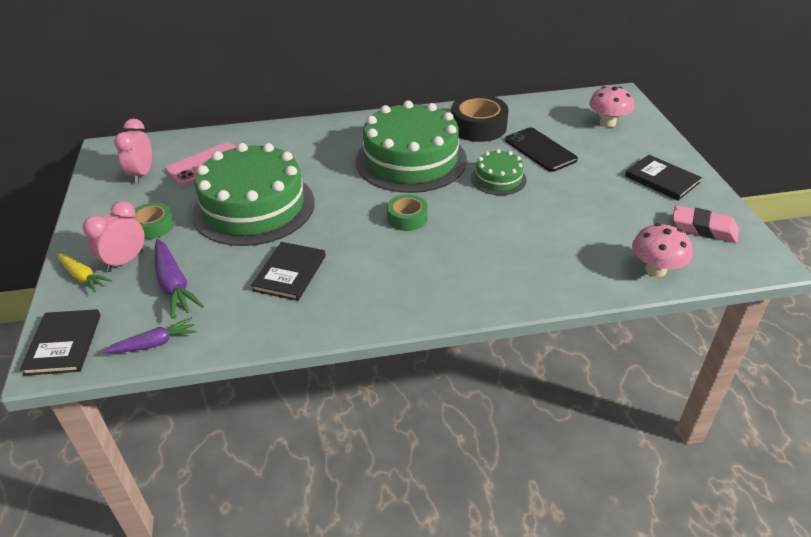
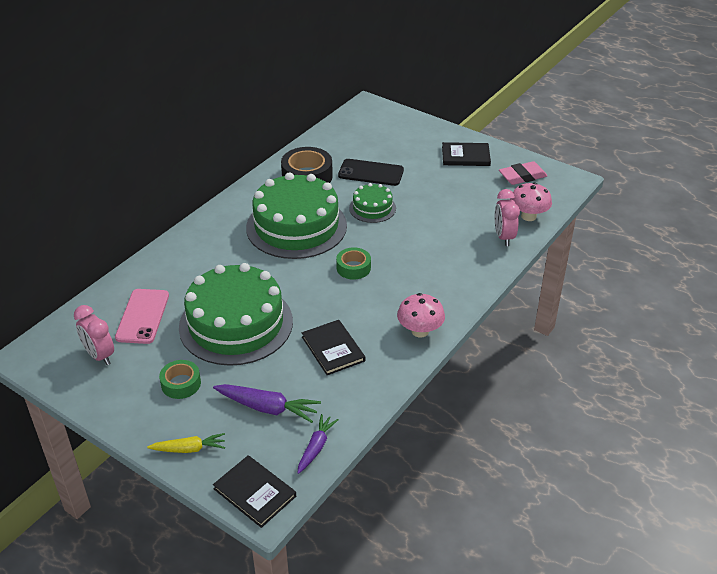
camera: 45 degrees left, 0 degrees up
(125, 261) = (203, 418): pink clock -> pink clock (504, 237)
(607, 123) = (386, 131): pink mushroom -> pink mushroom (420, 331)

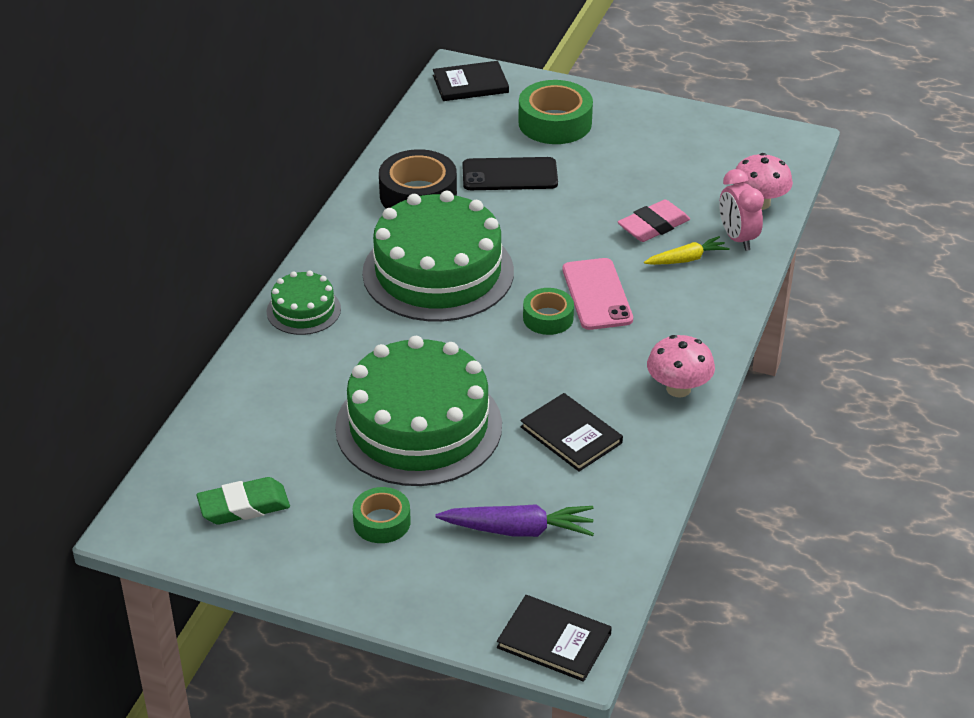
camera: 15 degrees left, 0 degrees up
(100, 355) = (244, 506): pink clock -> green eraser
(142, 316) = (277, 440): pink phone -> pink phone (597, 294)
(189, 449) = (437, 604): yellow carrot -> yellow carrot (686, 259)
(316, 447) = (608, 567): purple carrot -> none
(372, 208) = (535, 227): green cake -> green cake (303, 310)
(414, 145) = (555, 123): none -> green tape
(465, 156) = (635, 128): black book -> black book (470, 84)
(522, 176) = (728, 146): pink eraser -> pink eraser (653, 226)

